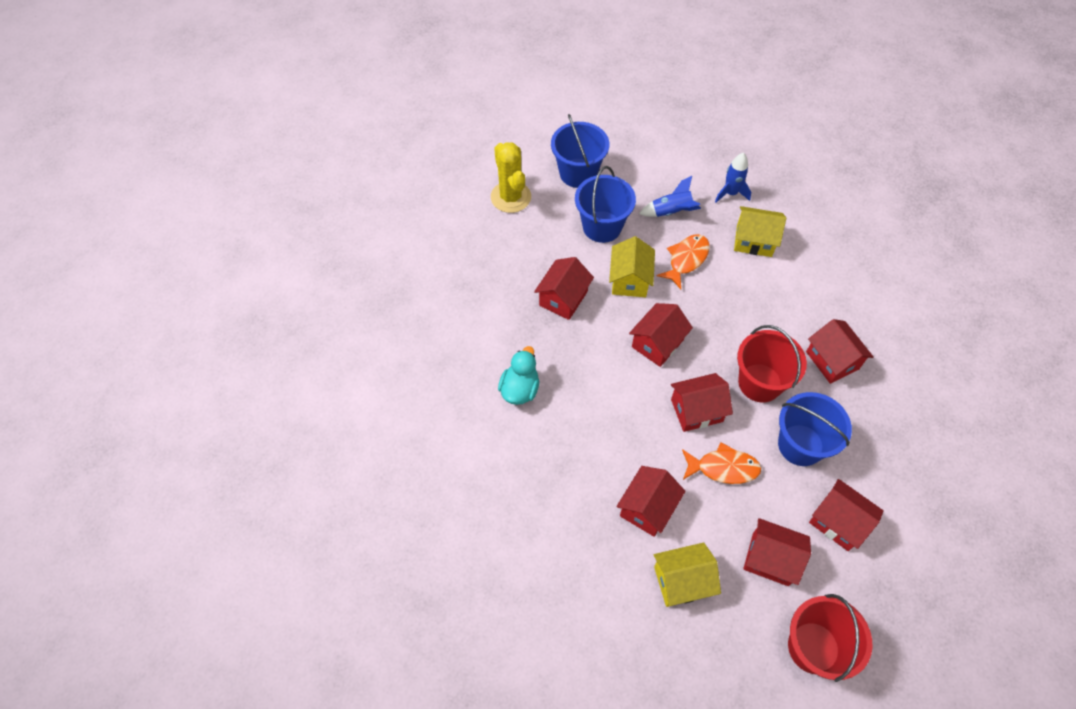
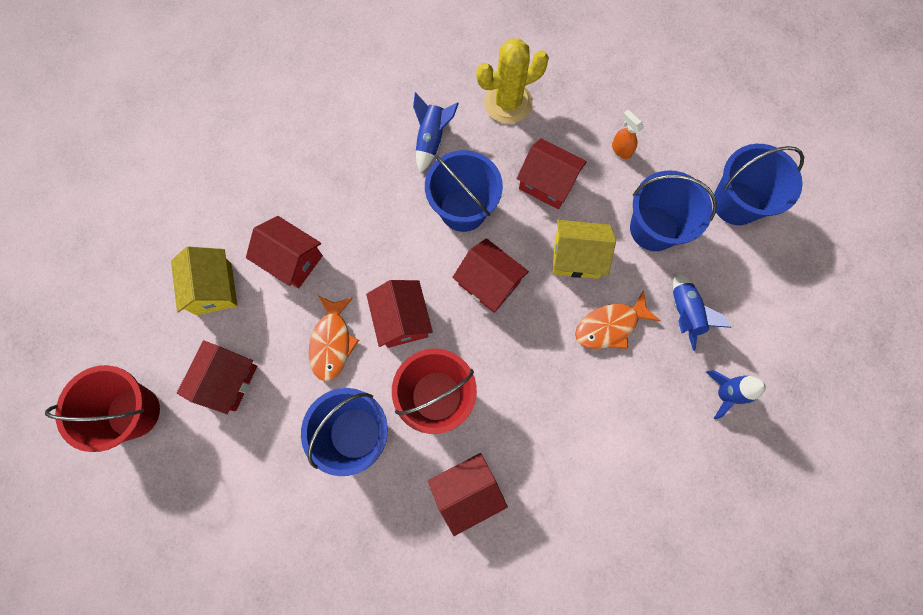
camera: 90 degrees right, 15 degrees up
(511, 197) = (689, 127): yellow cactus -> yellow cactus (508, 103)
(520, 389) = (431, 139): turquoise duck -> blue rocket
(531, 244) = (621, 149): none -> orange spray bottle
(590, 363) = (463, 209): none -> blue bucket
(686, 259) = (610, 326): orange fish -> orange fish turned 120 degrees clockwise
(754, 241) = (646, 416): yellow house -> none
(838, 522) = (261, 462): red house -> none

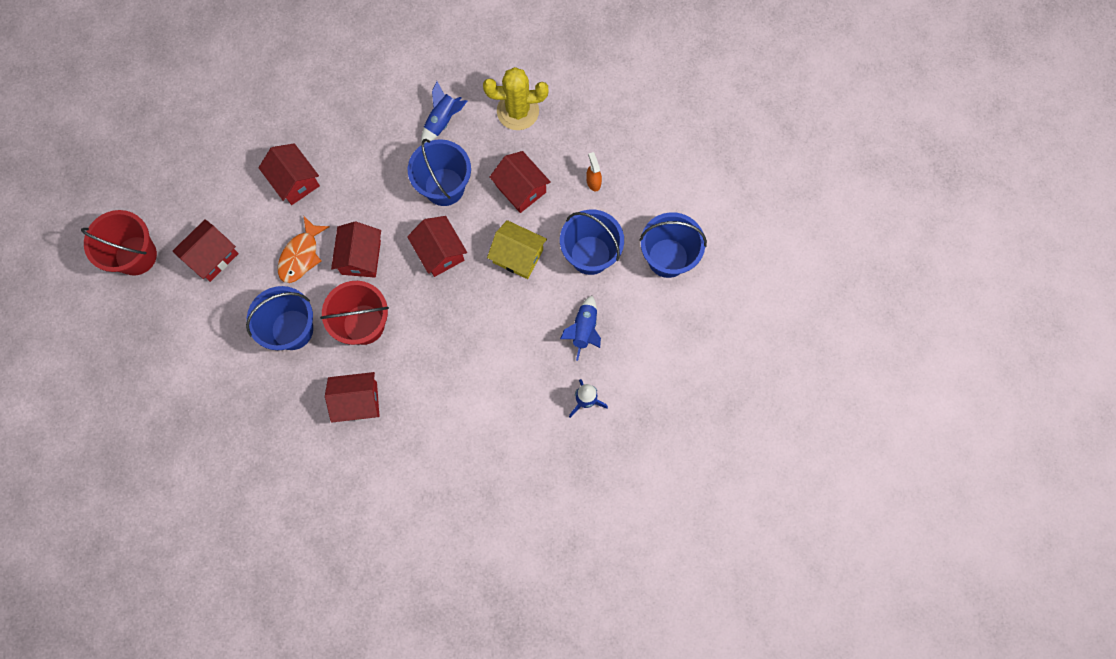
camera: 20 degrees right, 0 degrees up
(214, 288) = (227, 183): yellow house -> none
(610, 326) = (520, 319): orange fish -> none

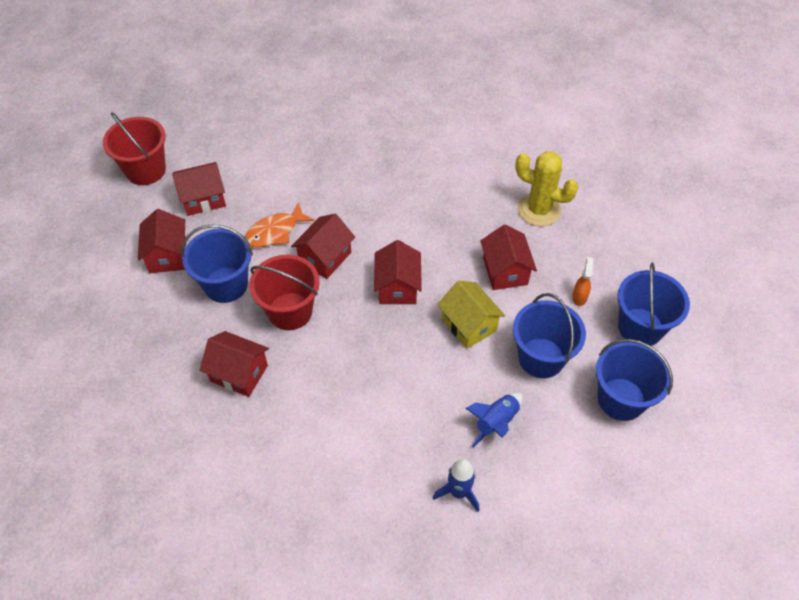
camera: 30 degrees right, 20 degrees down
(295, 181) = (310, 176): red house -> red house (168, 255)
(442, 121) = (466, 188): blue rocket -> none
(444, 187) = (435, 237): blue bucket -> blue bucket (640, 327)

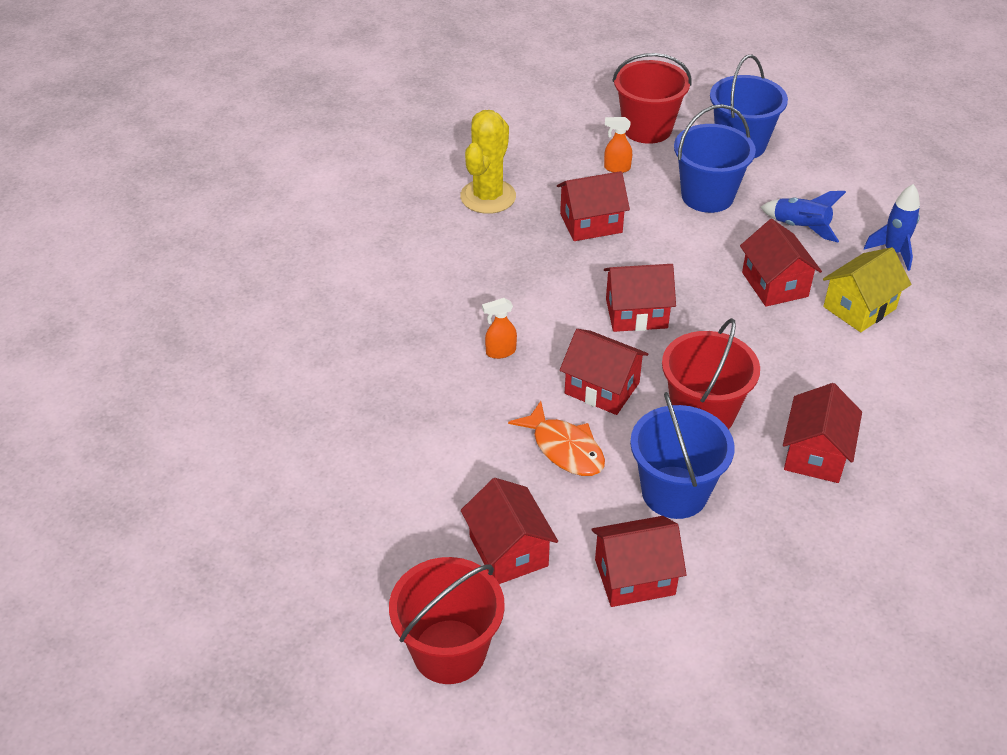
camera: 95 degrees left, 10 degrees down
(368, 206) = (500, 352): none -> orange spray bottle
(422, 386) = (774, 284): none -> red house
(469, 324) = (678, 250): yellow house -> yellow house (859, 308)
(640, 327) = (647, 129): blue bucket -> red bucket

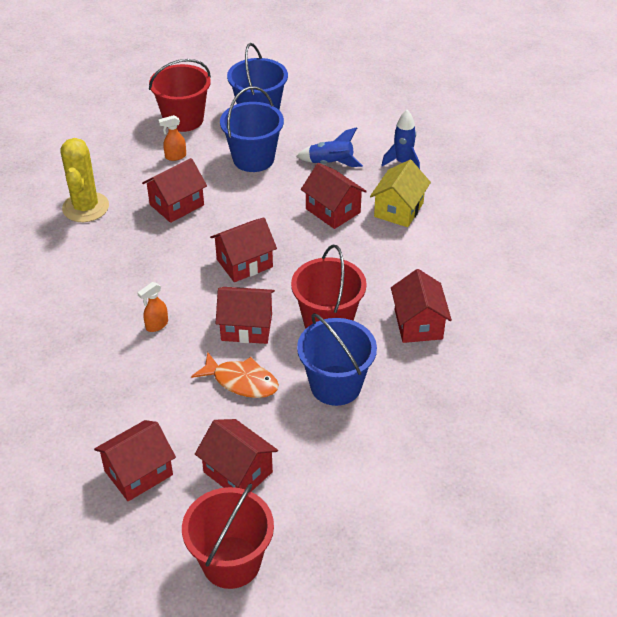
camera: 25 degrees left, 0 degrees up
(634, 577) = (337, 456): red house -> red house (138, 473)

